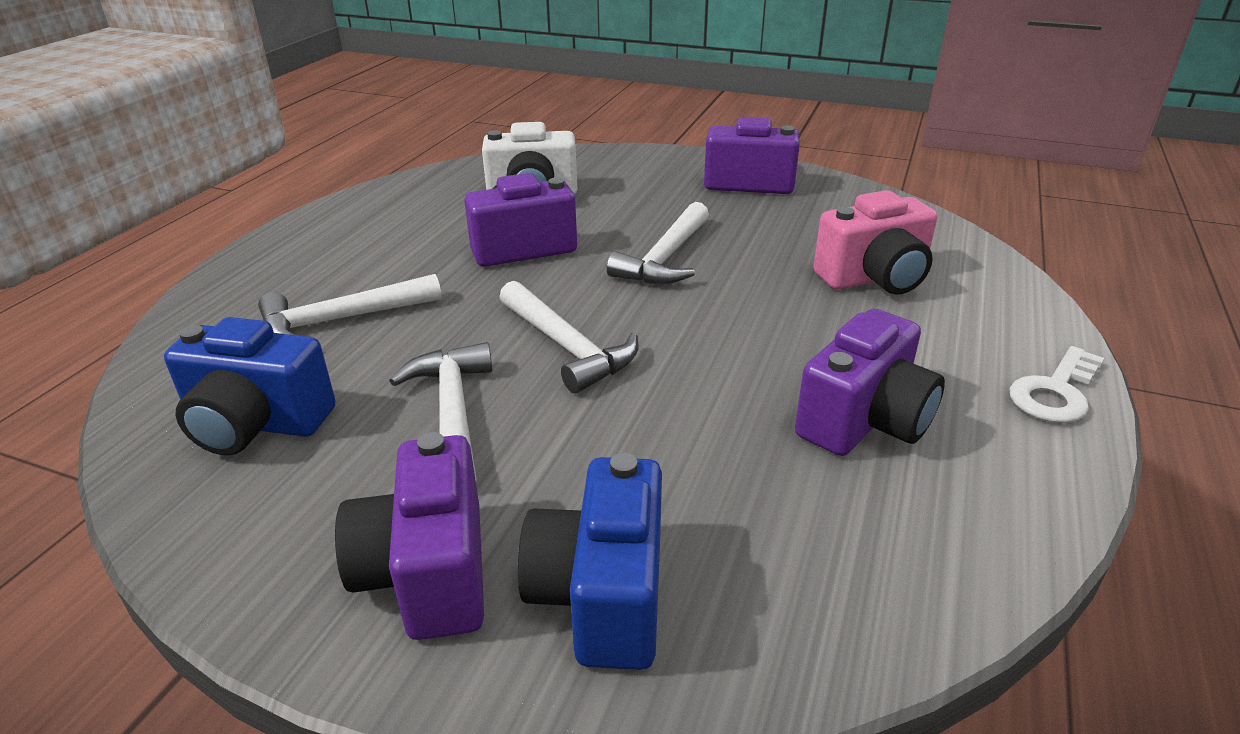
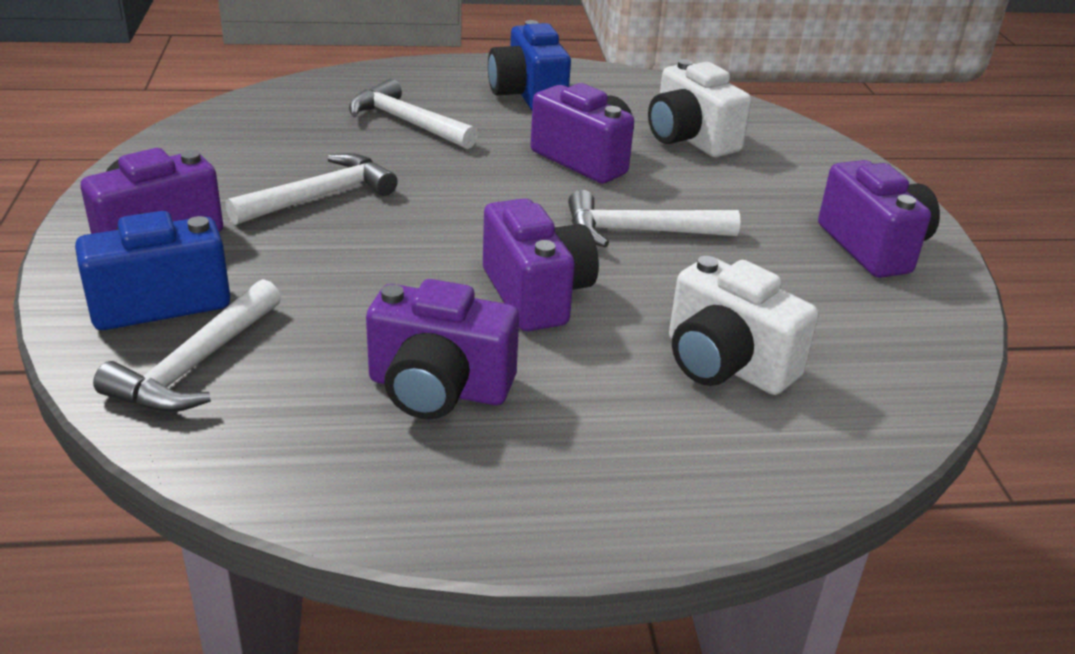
camera: 60 degrees right, 0 degrees up
(256, 424) = (266, 135): blue camera -> blue camera (528, 95)
(567, 347) = (443, 219): white hammer -> white hammer (196, 365)
(736, 331) = (536, 294): none -> purple camera
(874, 278) = (726, 364): pink camera -> white camera
(1055, 392) = (582, 516): white key -> none

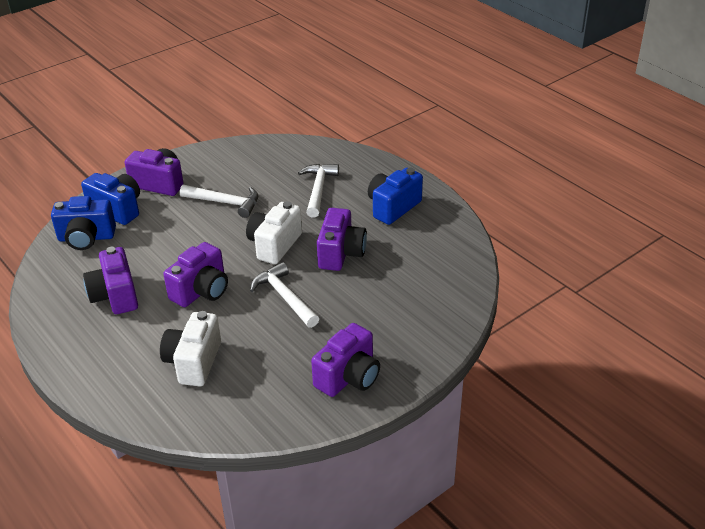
camera: 60 degrees right, 5 degrees up
(196, 365) = (86, 238): white hammer -> blue camera
(690, 139) = (405, 276): white camera -> white camera (274, 245)

